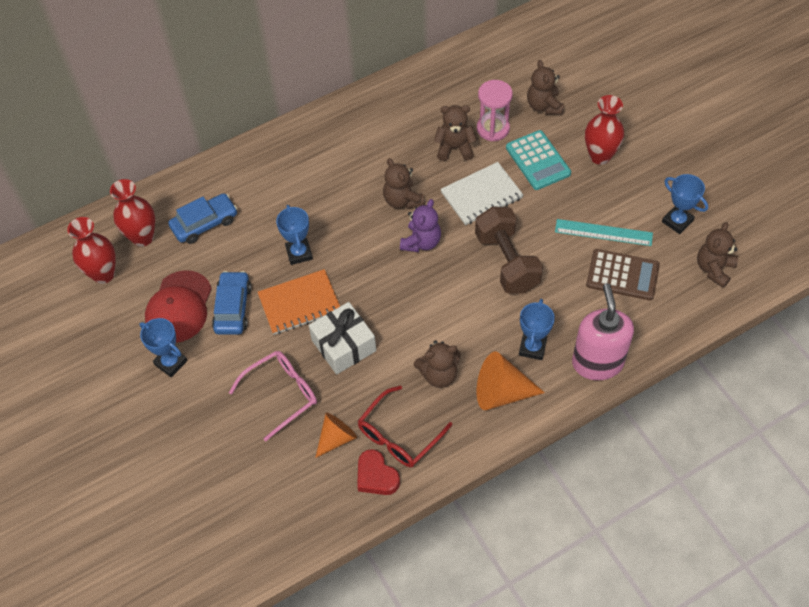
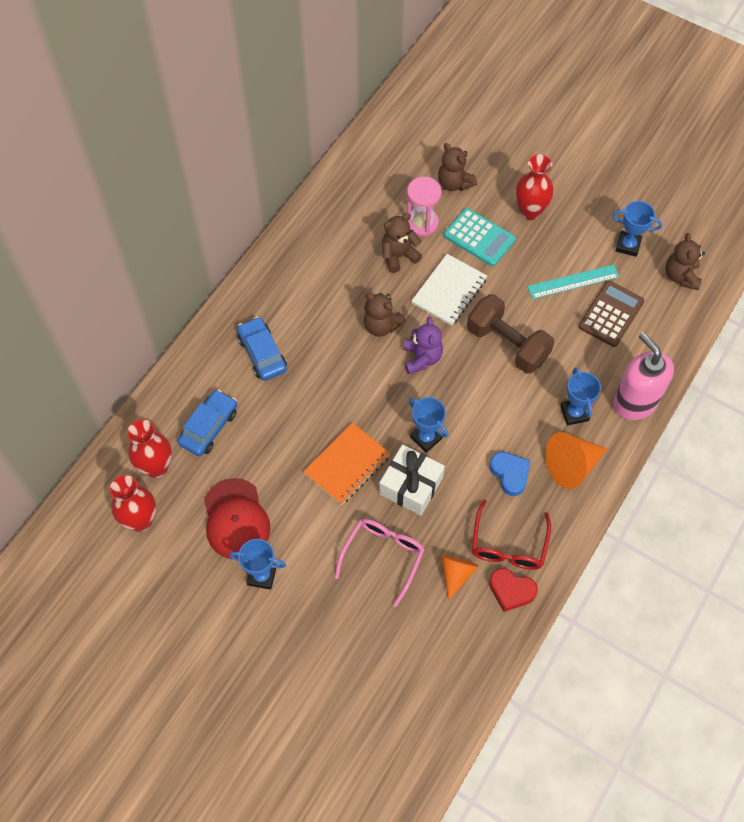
camera: 30 degrees left, 5 degrees up
(232, 308) = (287, 497): blue car -> blue car (262, 353)
(299, 253) = (317, 417): blue trophy -> blue trophy (426, 438)
(439, 375) = (510, 474): brown teddy bear -> blue heart
(622, 275) = (611, 314): brown calculator -> brown calculator turned 45 degrees counterclockwise

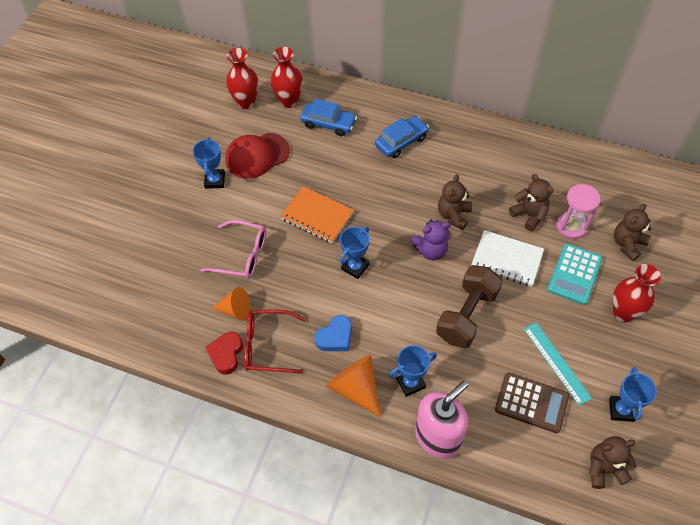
camera: 80 degrees right, 5 degrees down
(411, 486) = (308, 263): white gift -> none

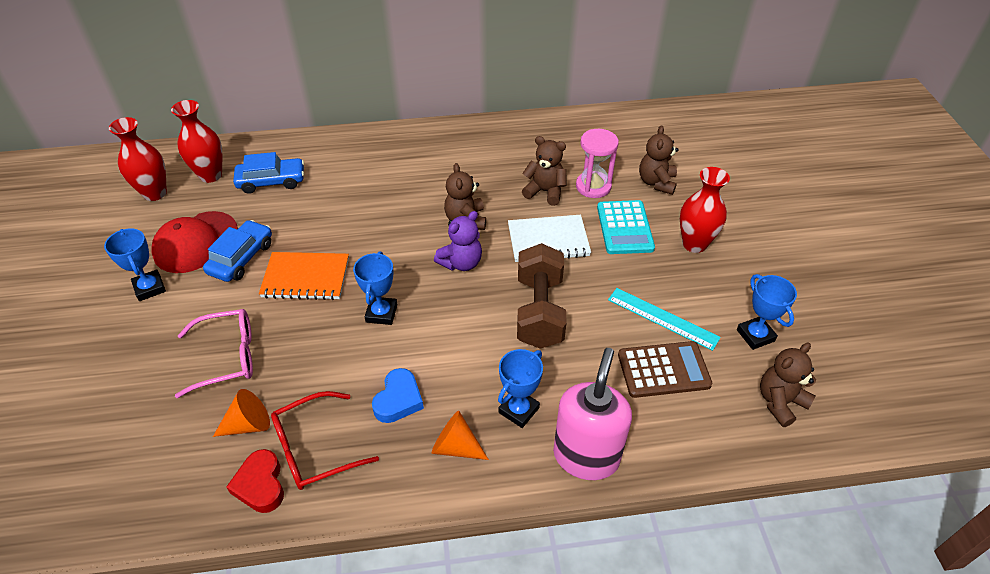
camera: 30 degrees left, 10 degrees down
(355, 388) = (456, 446): orange cone -> orange cone, size x0.66
(401, 141) = (367, 171): blue car -> blue car (241, 258)

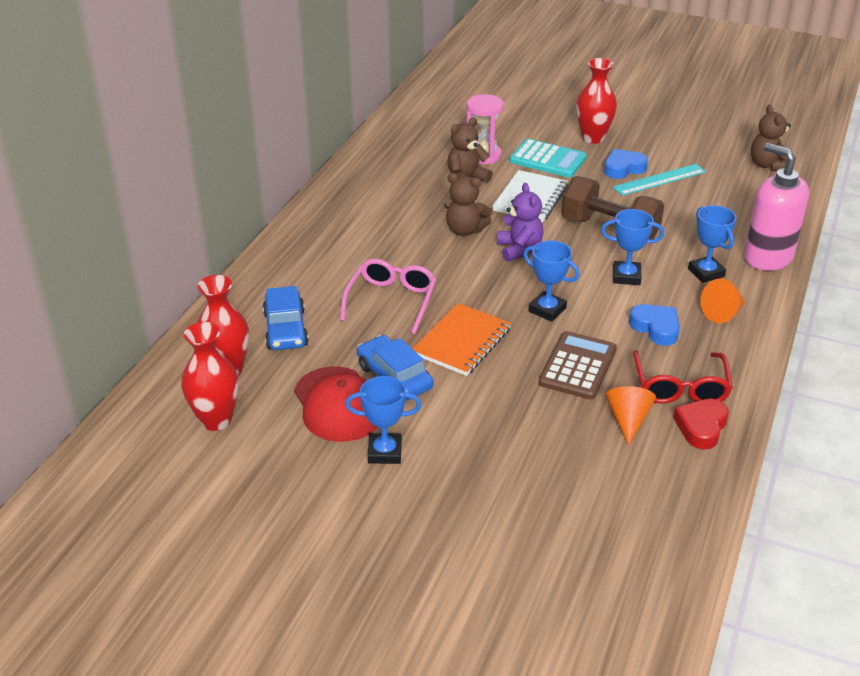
camera: 60 degrees left, 10 degrees down
(227, 357) = (532, 416): pink glasses -> pink glasses (391, 301)
(260, 485) = (701, 427): red heart -> red heart turned 105 degrees clockwise
(271, 181) = (286, 329): blue car -> blue car turned 150 degrees clockwise
(656, 182) = (507, 127): brown teddy bear -> none
(658, 284) = (623, 168): none -> blue heart
(663, 370) = (710, 198): brown calculator -> brown calculator (578, 366)
(755, 335) = (704, 151): blue trophy -> blue trophy (626, 276)

